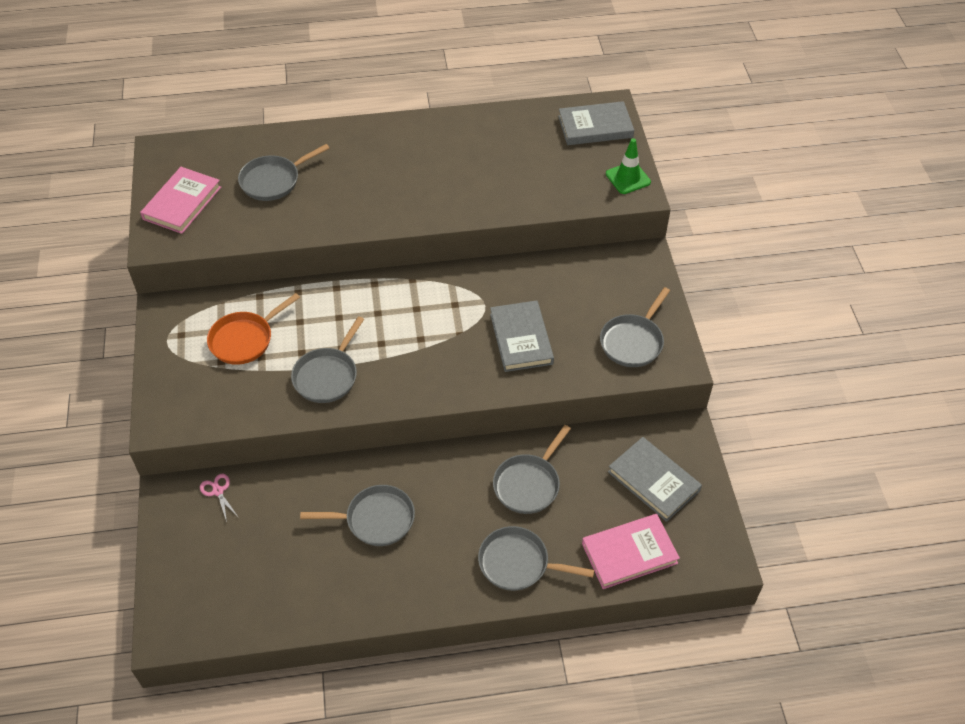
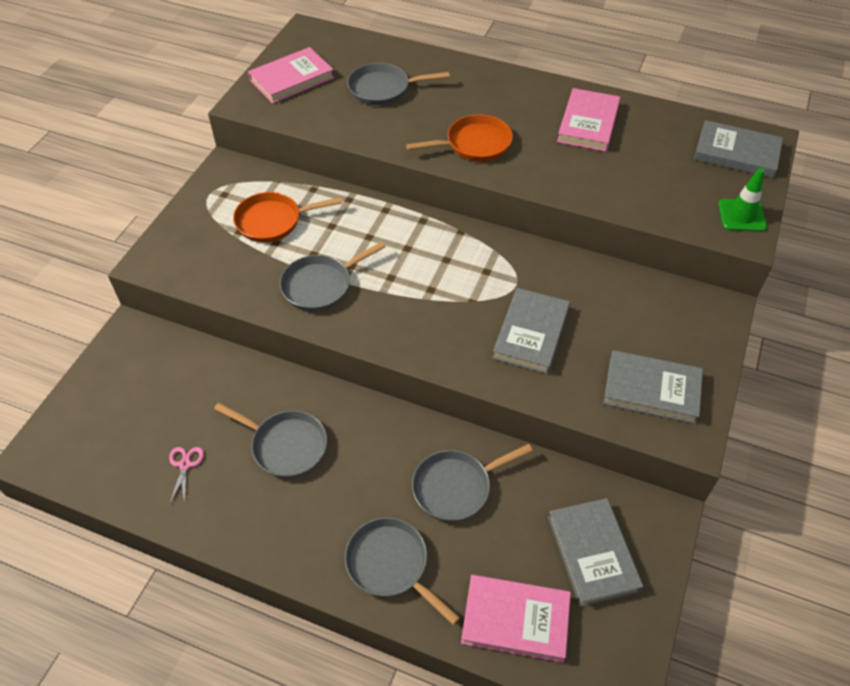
camera: 30 degrees right, 0 degrees up
(218, 491) = (171, 349): pink scissors -> pink scissors (185, 465)
(387, 201) = (474, 144): none -> orange pan
(467, 145) = (588, 123): none -> pink book
(633, 341) = (651, 390): grey pan -> grey book

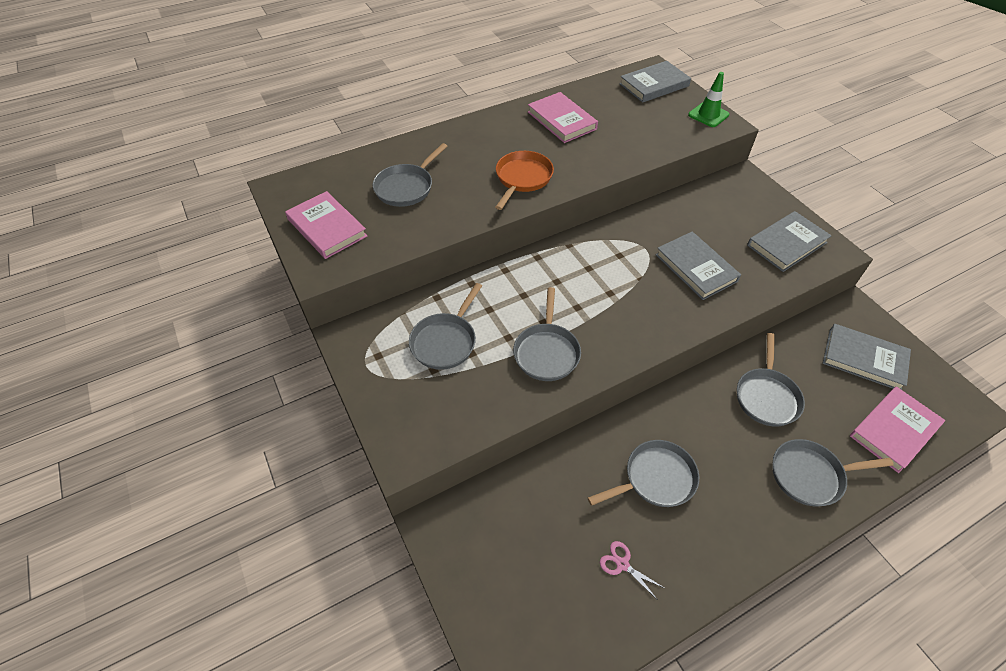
camera: 50 degrees left, 0 degrees up
(273, 221) = (445, 341): orange pan -> grey pan
(292, 79) = (327, 228): pink book -> pink book turned 45 degrees counterclockwise

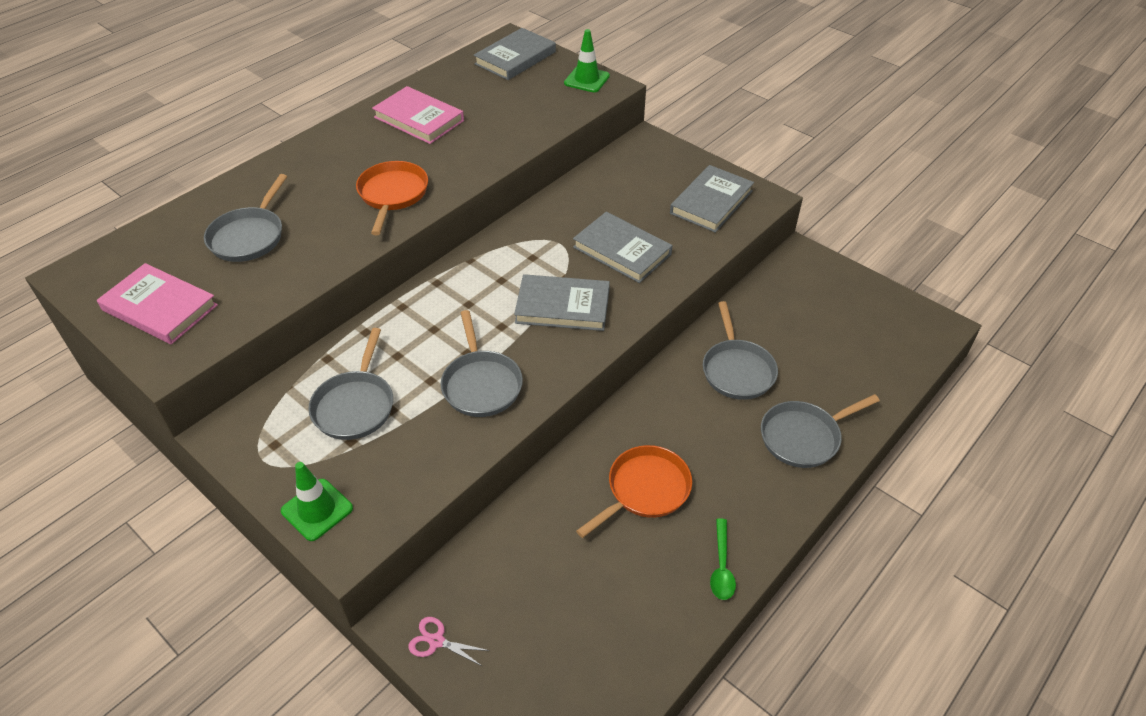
camera: 20 degrees left, 5 degrees down
(392, 418) = (317, 510): none -> green traffic cone
(622, 564) = (635, 590): pink scissors -> pink scissors (436, 641)
(655, 478) = (644, 490): grey pan -> orange pan
(702, 569) = (721, 566): none -> green spoon
(863, 359) = (824, 305): grey book -> grey book (562, 306)
(894, 431) = (872, 368): pink book -> none

